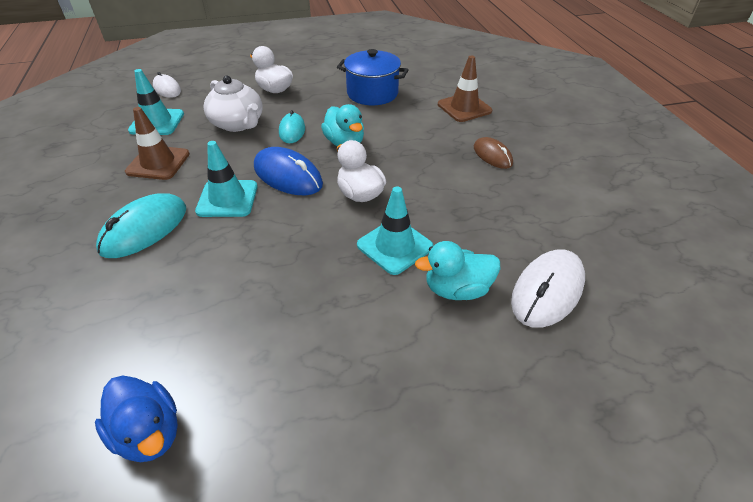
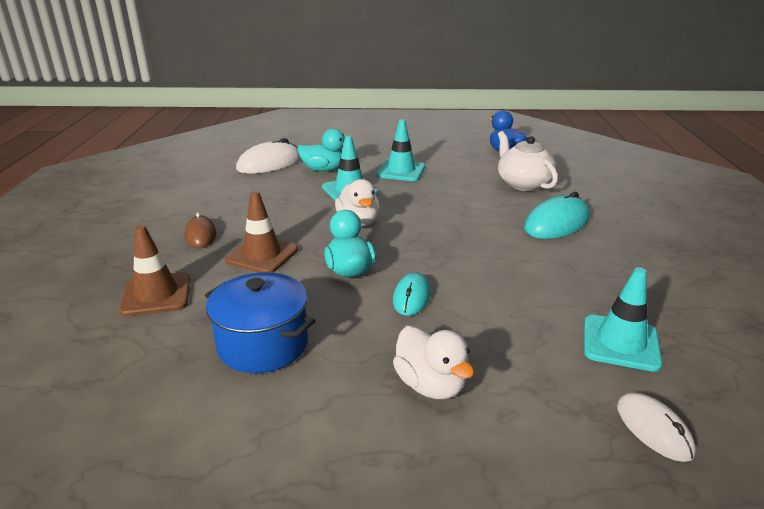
camera: 165 degrees left, 15 degrees down
(158, 163) = (579, 279): brown traffic cone -> brown traffic cone (262, 255)
(227, 199) = (486, 235): turquoise traffic cone -> turquoise traffic cone (401, 171)
(238, 124) = (489, 320): white teapot -> white teapot (523, 184)
(288, 176) = (425, 246): blue mouse -> none

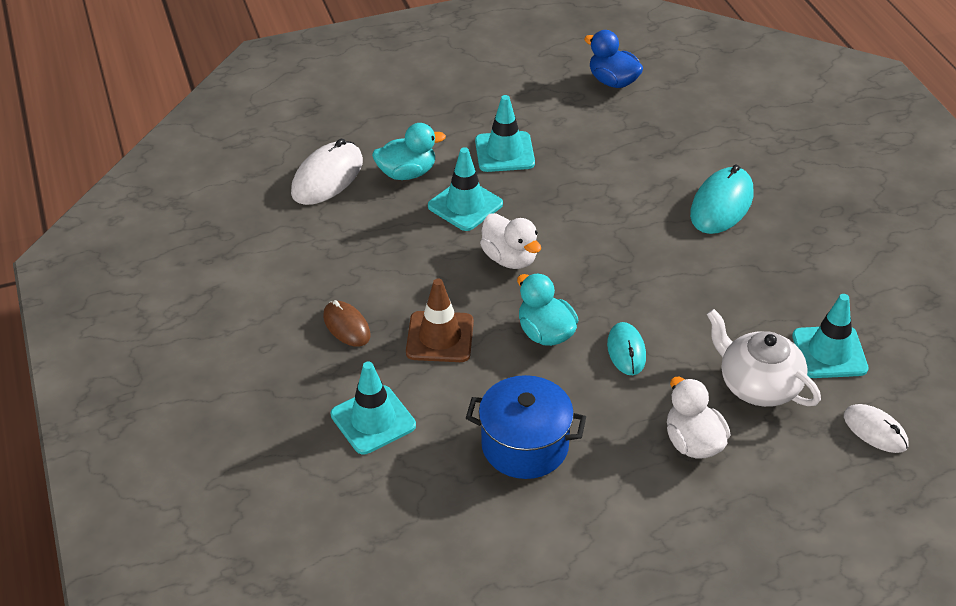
camera: 20 degrees left, 15 degrees up
(156, 294) = (373, 420): brown traffic cone -> turquoise traffic cone
(430, 385) = (693, 442): white duck -> white duck turned 150 degrees counterclockwise
(523, 184) = (660, 142): white teapot -> white teapot (758, 385)

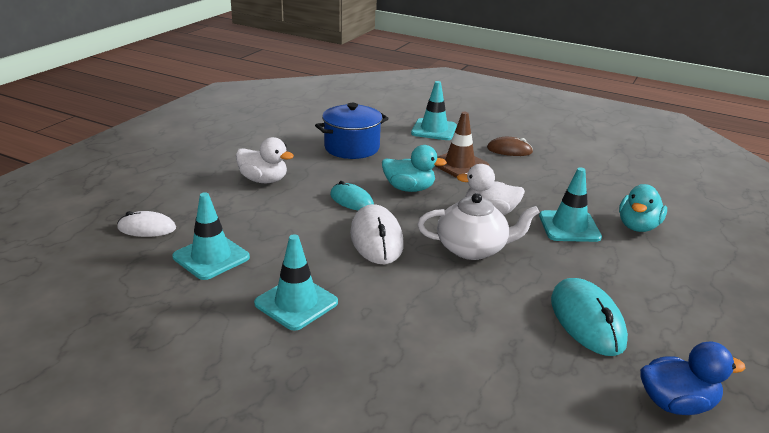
camera: 135 degrees right, 15 degrees down
(327, 177) = (667, 201): white mouse -> white mouse (376, 239)
(504, 152) = (617, 274): turquoise traffic cone -> turquoise traffic cone (296, 303)
(721, 204) = (404, 325): turquoise mouse -> turquoise mouse (587, 320)
(758, 385) = (248, 218): white teapot -> white teapot (472, 248)

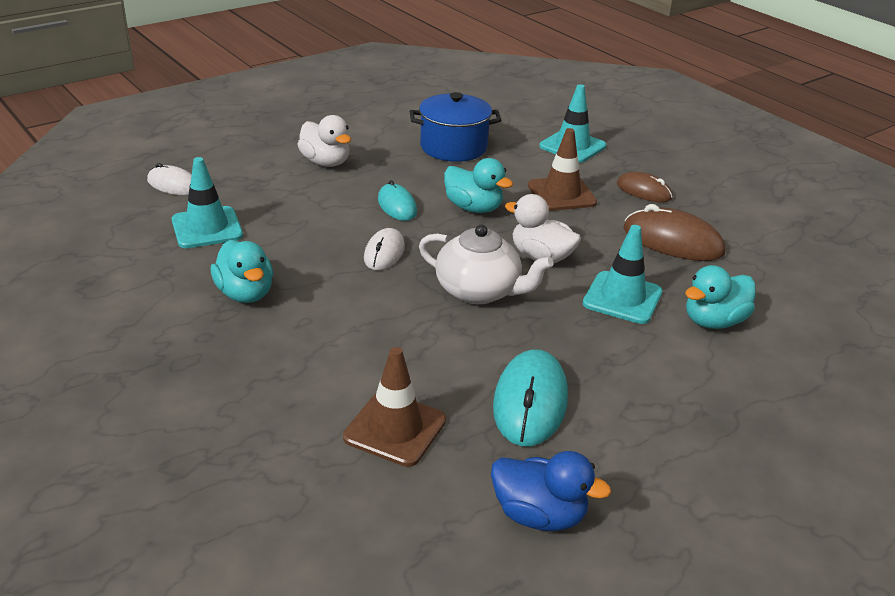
camera: 25 degrees right, 5 degrees up
(296, 303) = (245, 293): turquoise traffic cone -> turquoise duck
(376, 239) = (384, 252): white mouse -> white mouse, size x0.62
(517, 375) = (395, 429): none -> brown traffic cone
(560, 179) = (672, 241): none -> brown mouse

